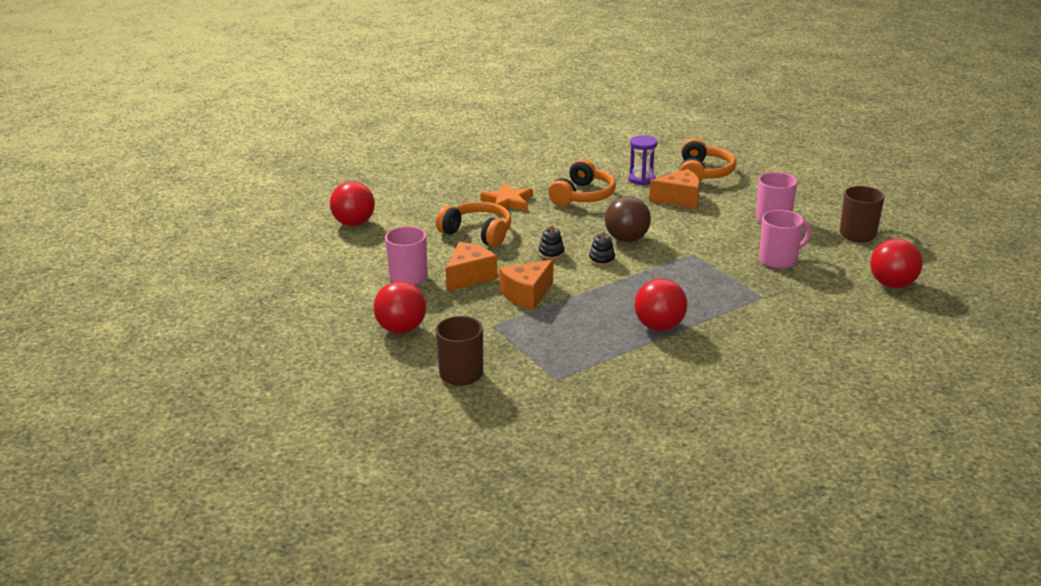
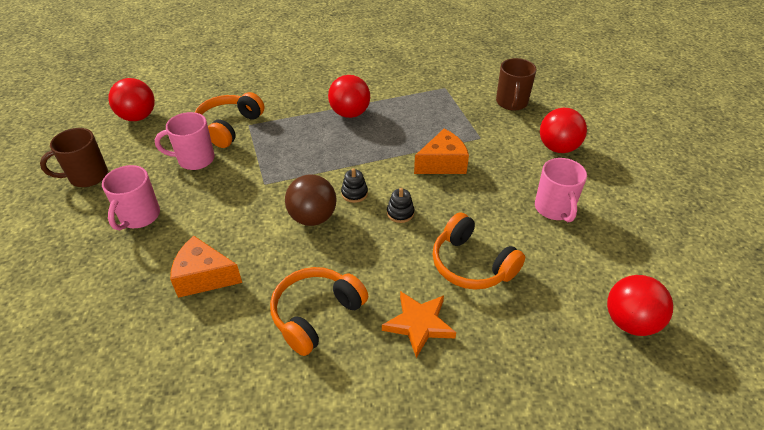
camera: 165 degrees left, 15 degrees up
(469, 276) = (491, 196): orange cheese -> none
(641, 179) = (215, 337): purple hourglass -> none
(703, 173) = (124, 332): orange headphones -> orange headphones (229, 127)

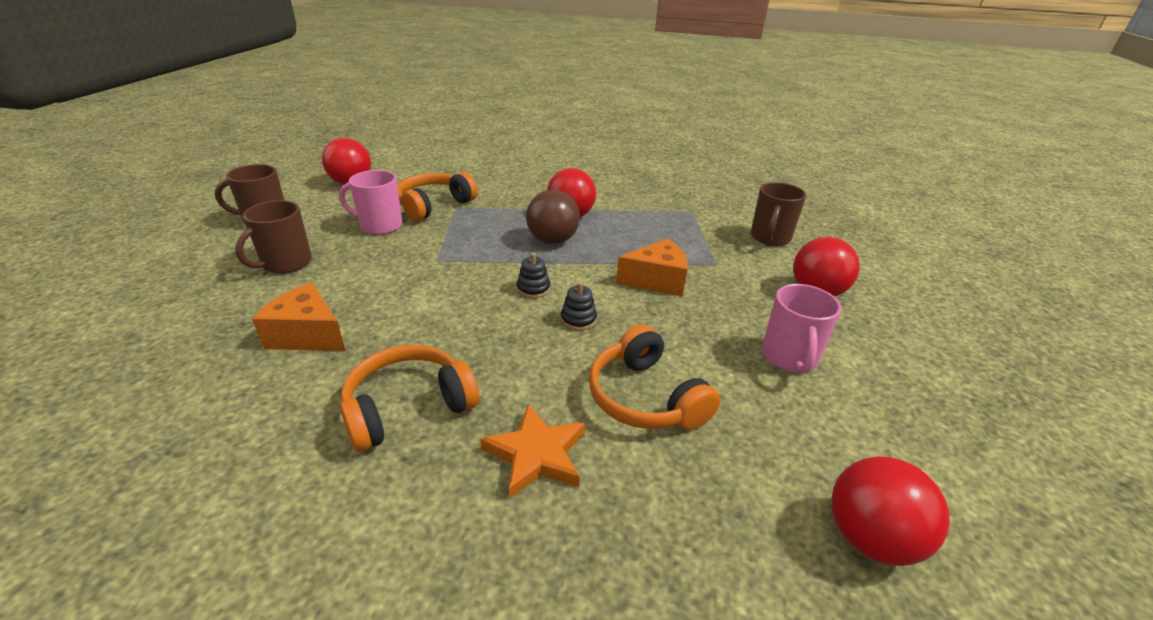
camera: 15 degrees right, 10 degrees down
(139, 217) = (286, 263): pink mug -> brown mug
(312, 217) = (470, 302): brown ball -> brown ball (552, 240)

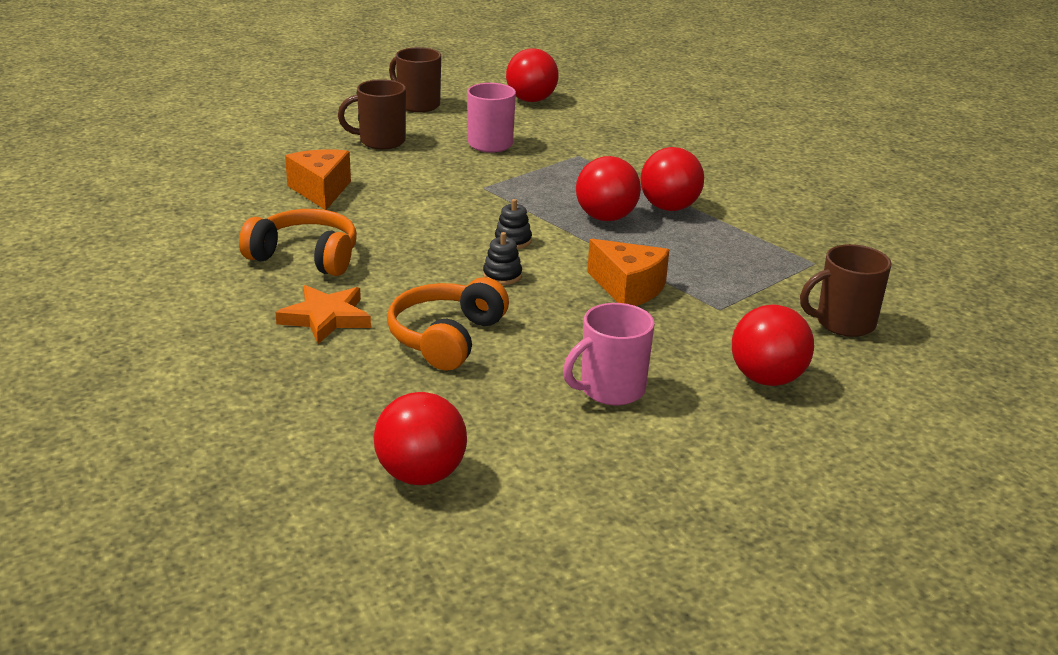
camera: 50 degrees right, 5 degrees down
(434, 205) = (563, 146): orange headphones -> none
(552, 240) = (606, 218): brown ball -> red ball

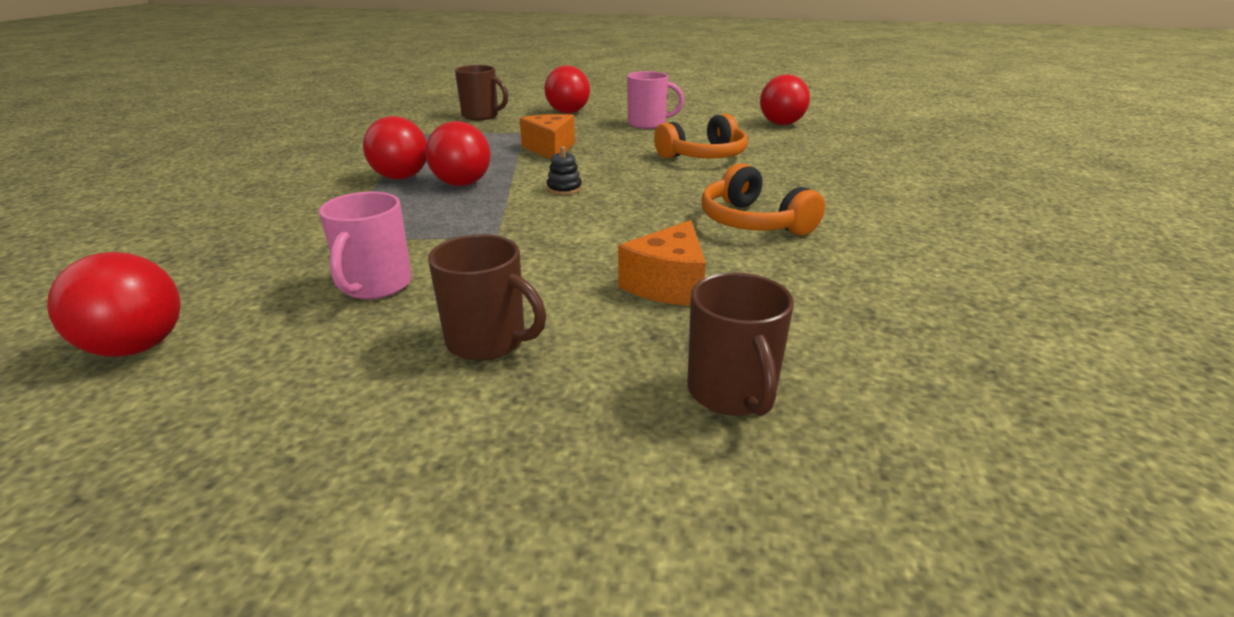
camera: 140 degrees left, 0 degrees up
(326, 318) = (774, 181): orange star -> none
(417, 105) = (287, 414): brown mug -> brown mug (732, 393)
(502, 275) = (614, 173): black stacking toy -> none

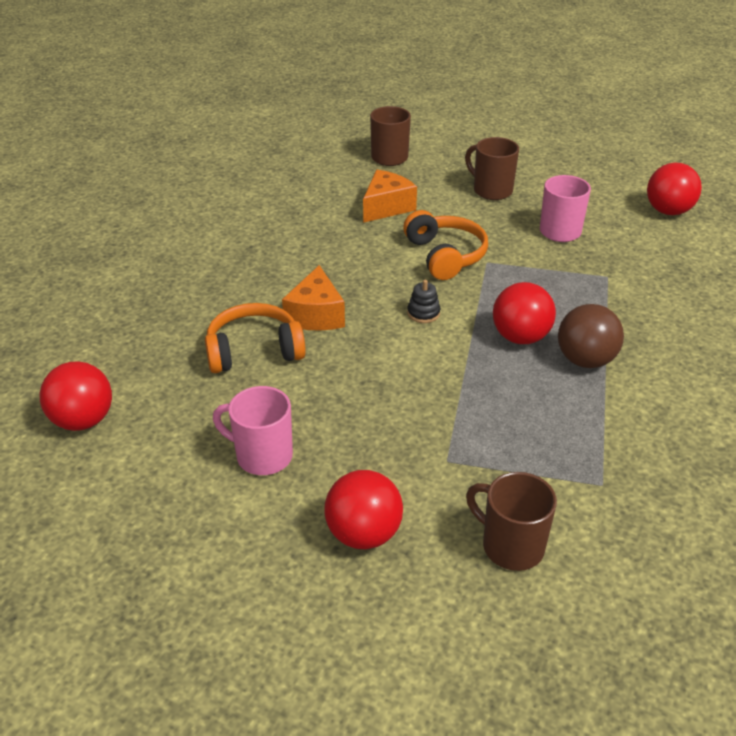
camera: 165 degrees left, 10 degrees up
(401, 177) = (585, 360): red ball -> brown ball
(550, 149) = (420, 399): orange cheese -> orange cheese (316, 315)
(753, 222) = (293, 247): orange headphones -> orange headphones (445, 255)

